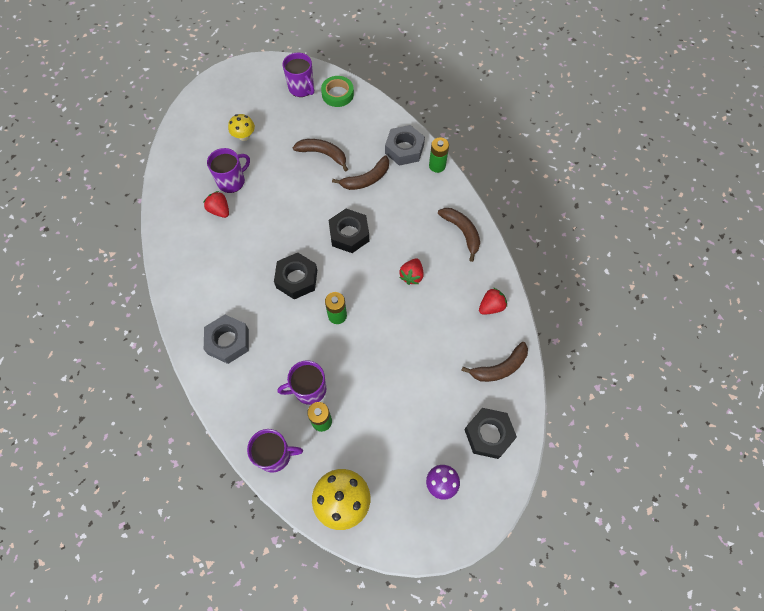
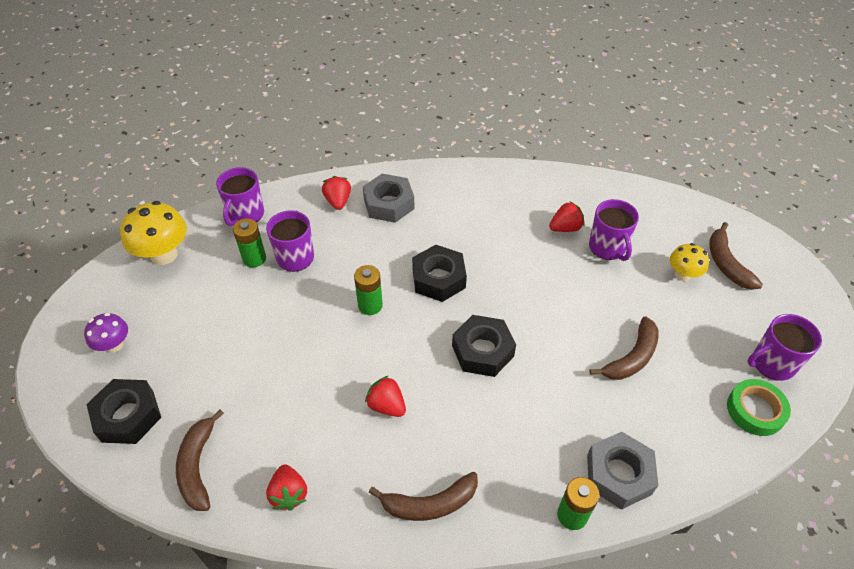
camera: 110 degrees right, 15 degrees down
(236, 383) = (338, 201): none -> red strawberry
(366, 179) = (571, 400): brown banana -> brown banana (726, 263)

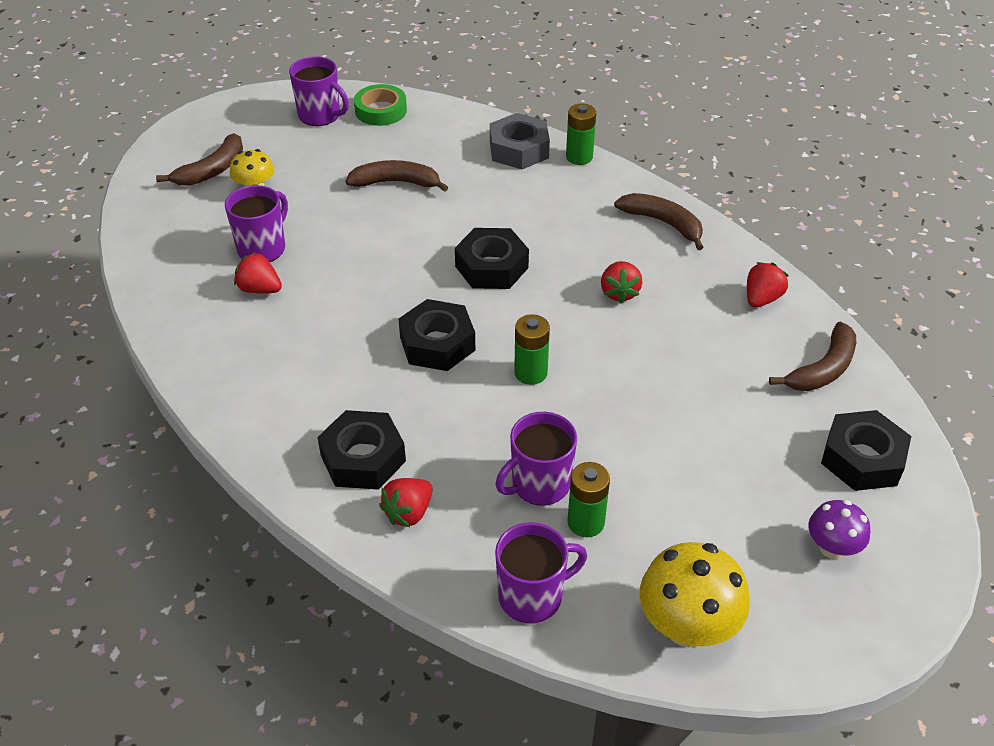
camera: 130 degrees left, 5 degrees down
(389, 204) = (363, 458): grey nut -> black nut

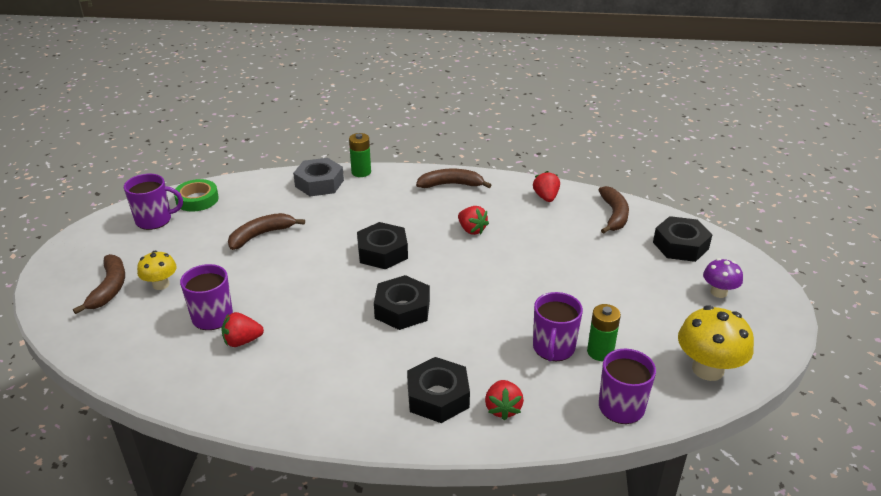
camera: 40 degrees left, 10 degrees down
(530, 373) = (476, 295): green battery -> none

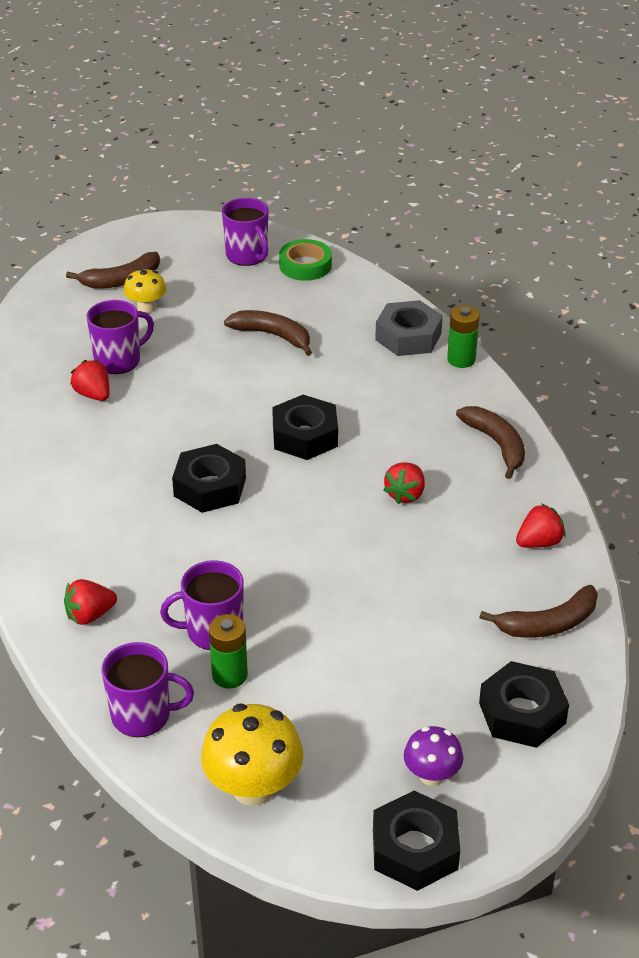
camera: 65 degrees right, 5 degrees up
(438, 397) = (83, 559): black nut -> black nut (415, 849)

